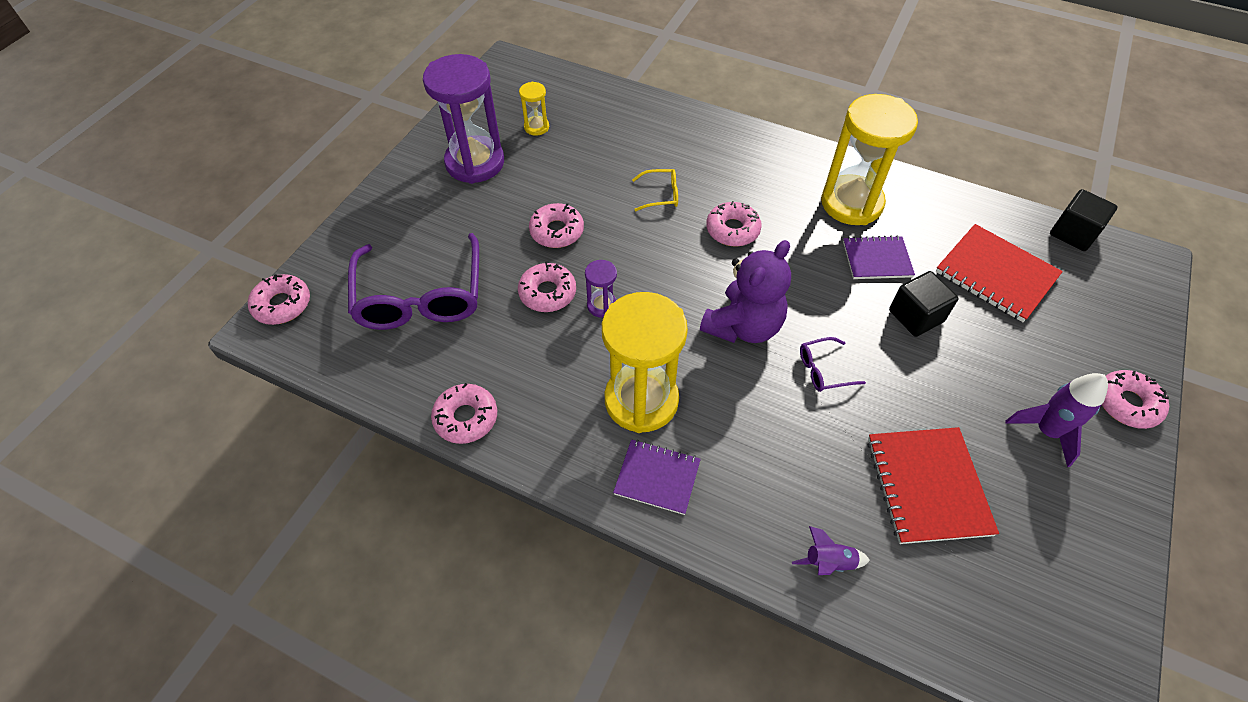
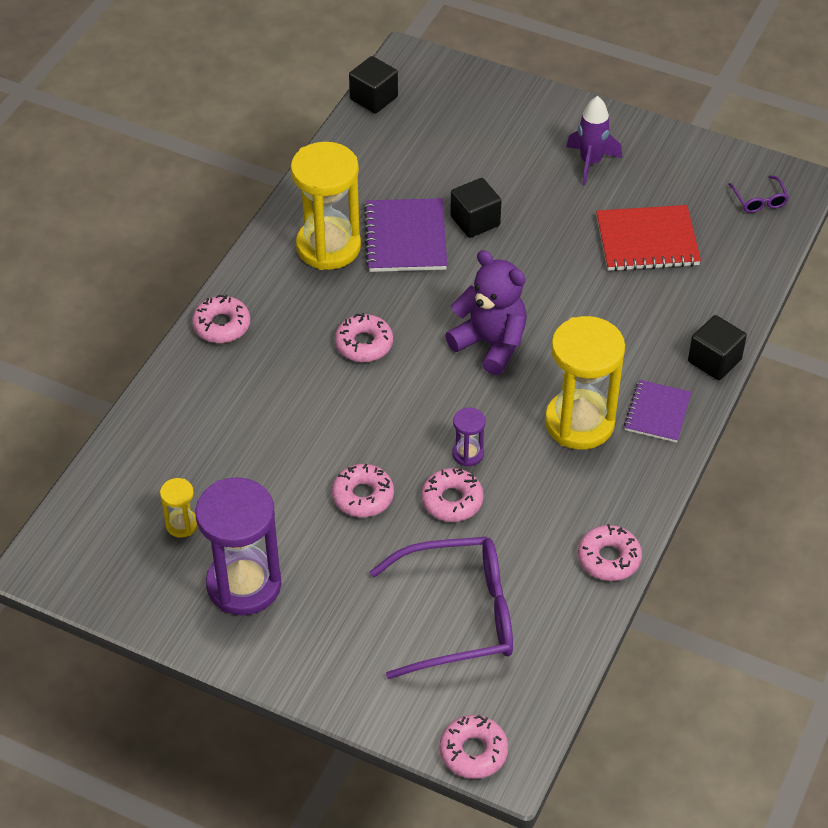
camera: 90 degrees left, 5 degrees down
(660, 195) = (309, 403): yellow glasses -> none
(740, 548) = (714, 361): none -> black cube
(824, 370) = (538, 291): purple glasses -> purple glasses (759, 200)
(829, 562) = (719, 308): purple rocket -> none
(877, 259) = (405, 238): purple notebook -> purple notebook, size x1.55
(995, 274) = (425, 159): red notebook -> none
(1127, 403) = (561, 111): pink donut -> pink donut (222, 325)

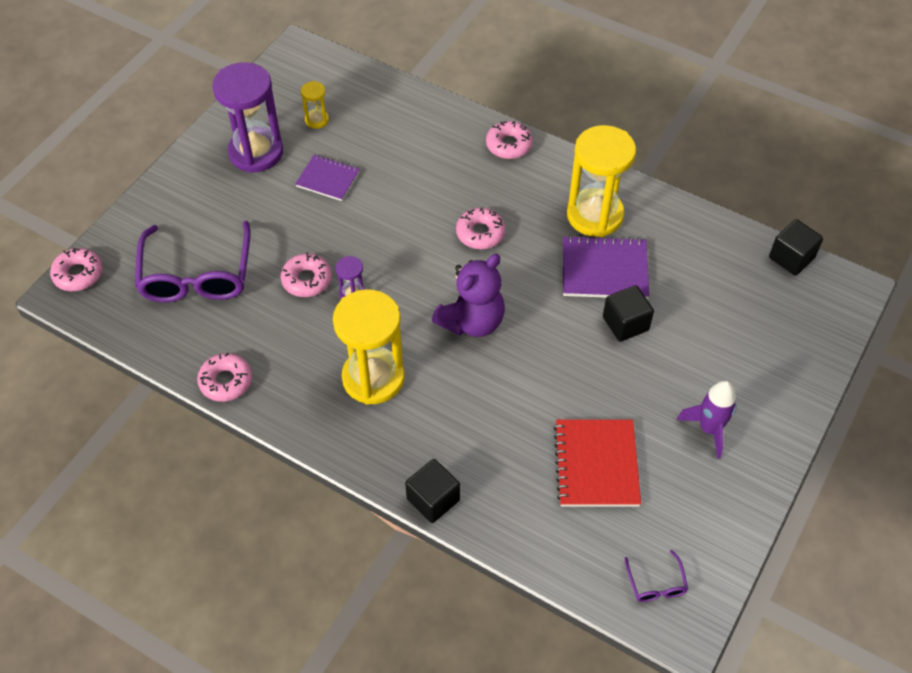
camera: 95 degrees right, 5 degrees up
(363, 496) = (322, 224): pink donut -> none
(657, 413) = (376, 441): purple notebook -> purple notebook (328, 179)
(759, 200) = (656, 583): purple glasses -> purple glasses turned 90 degrees counterclockwise

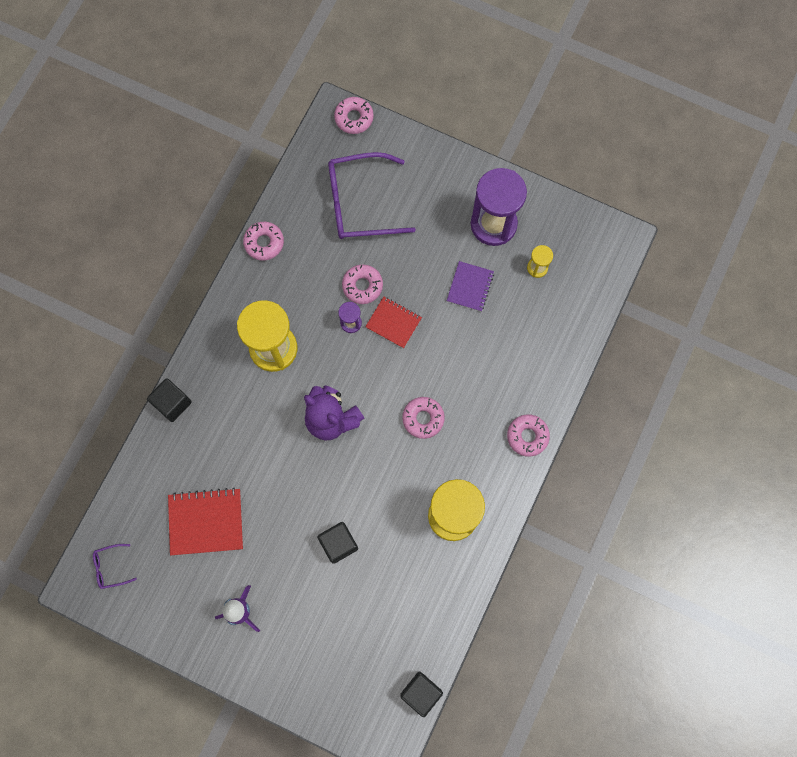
camera: 85 degrees right, 20 degrees up
(359, 252) = (393, 323): none -> red notebook
(604, 270) = (393, 525): purple notebook -> none

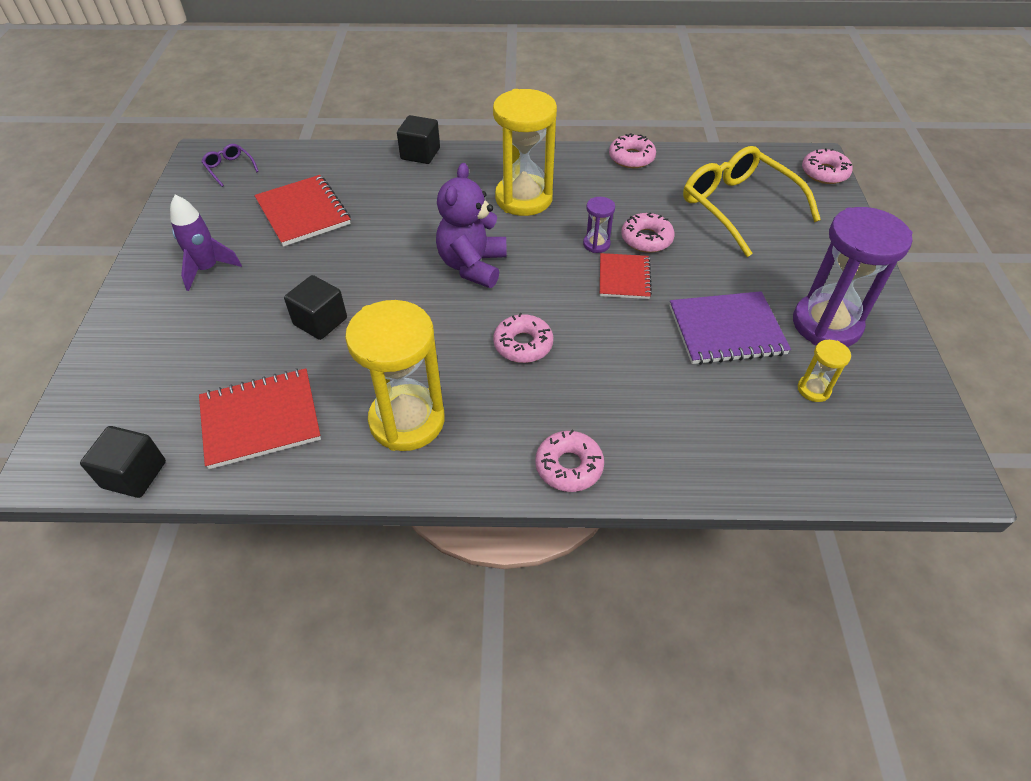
camera: 65 degrees right, 25 degrees down
(361, 203) = (738, 207): purple glasses -> yellow glasses
(411, 606) = (260, 419): none -> red notebook
(470, 287) = (726, 330): purple notebook -> purple notebook, size x1.55

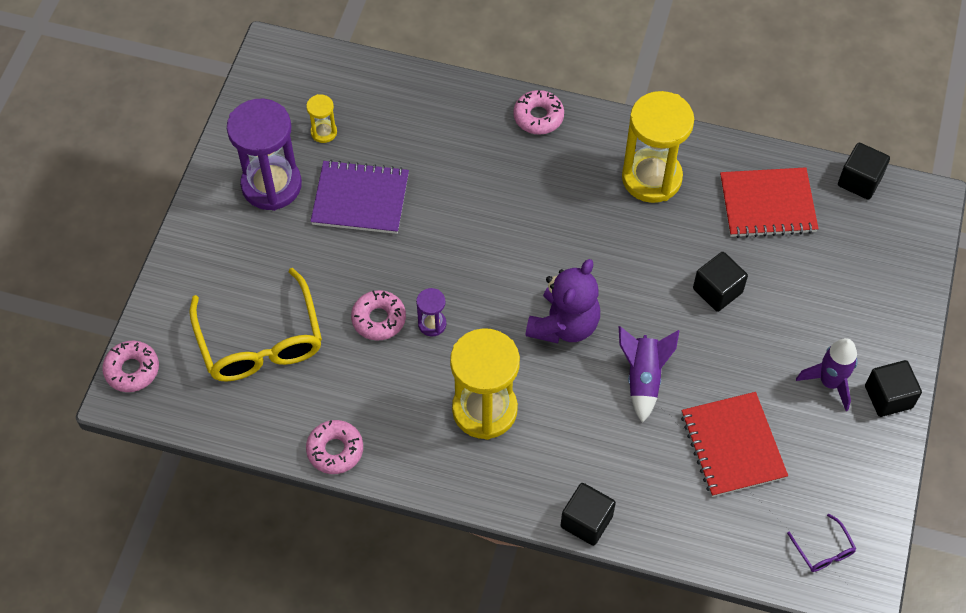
camera: 165 degrees left, 10 degrees up
(151, 269) = (888, 397): none -> black cube
(388, 241) = (643, 378): none -> purple rocket
(523, 344) = (541, 225): pink donut -> none
(624, 278) = (423, 276): red notebook -> none

